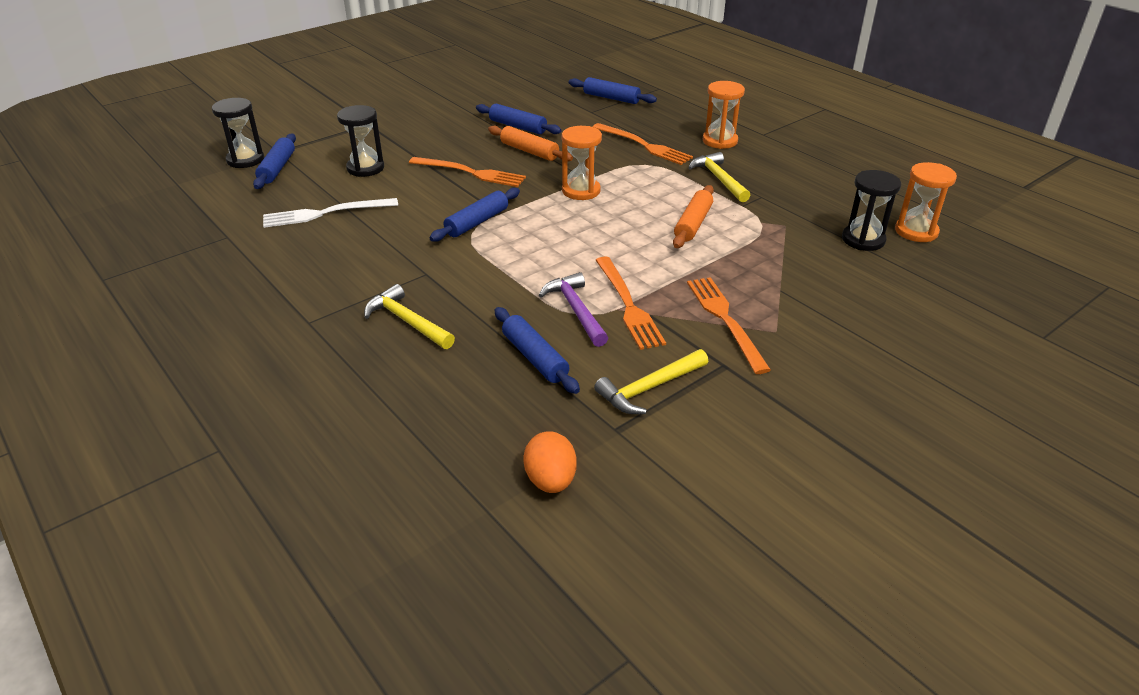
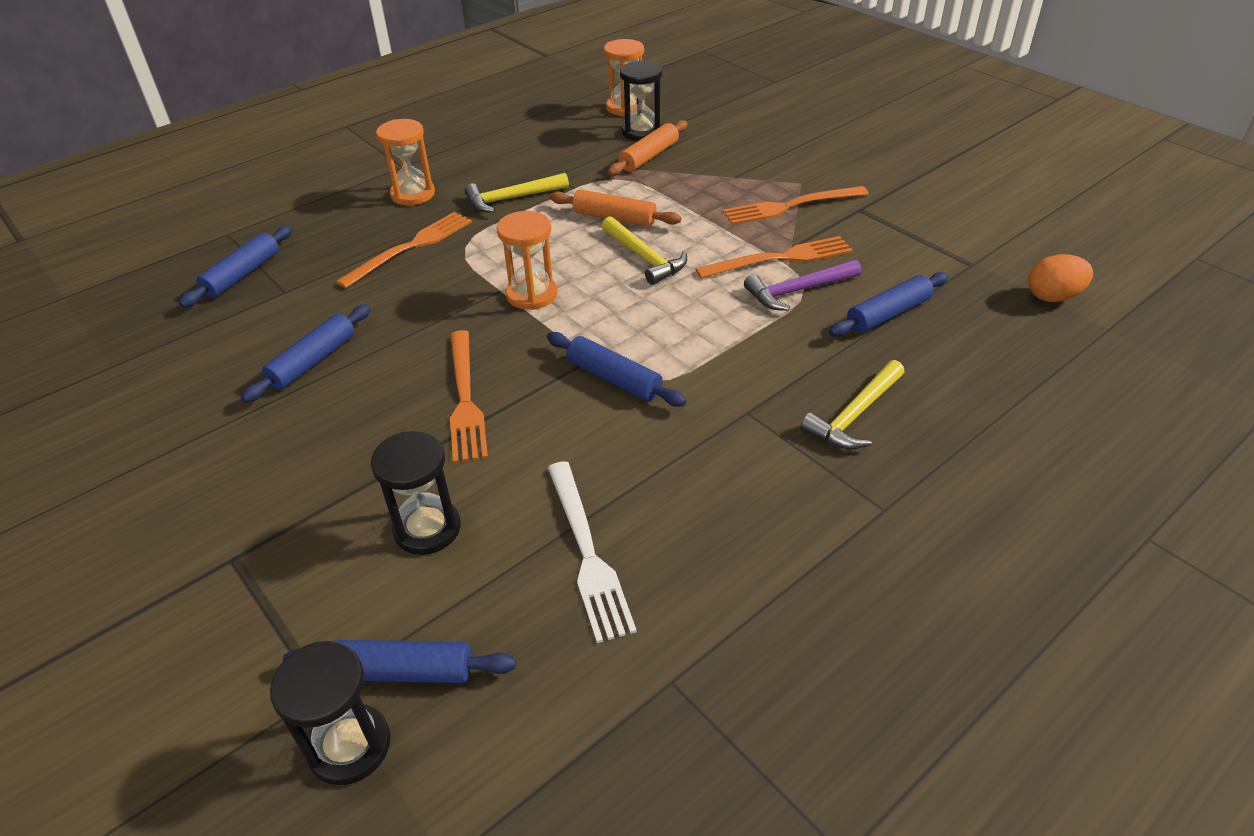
camera: 90 degrees left, 5 degrees up
(470, 173) = (465, 398): orange fork -> orange fork turned 150 degrees clockwise
(529, 151) = (405, 344): orange rolling pin -> orange rolling pin (649, 156)
(649, 388) = (908, 247): yellow hammer -> yellow hammer (644, 257)

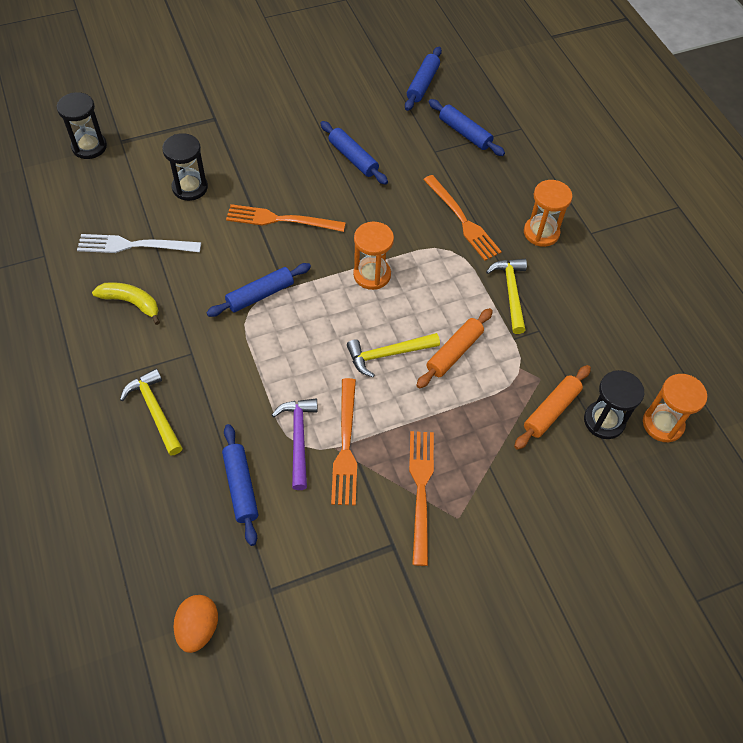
camera: 105 degrees right, 15 degrees up
(403, 671) = (113, 167): blue rolling pin -> blue rolling pin (422, 84)
(649, 156) = (551, 411): orange rolling pin -> orange rolling pin turned 75 degrees clockwise
(703, 509) = (131, 303): none -> yellow banana

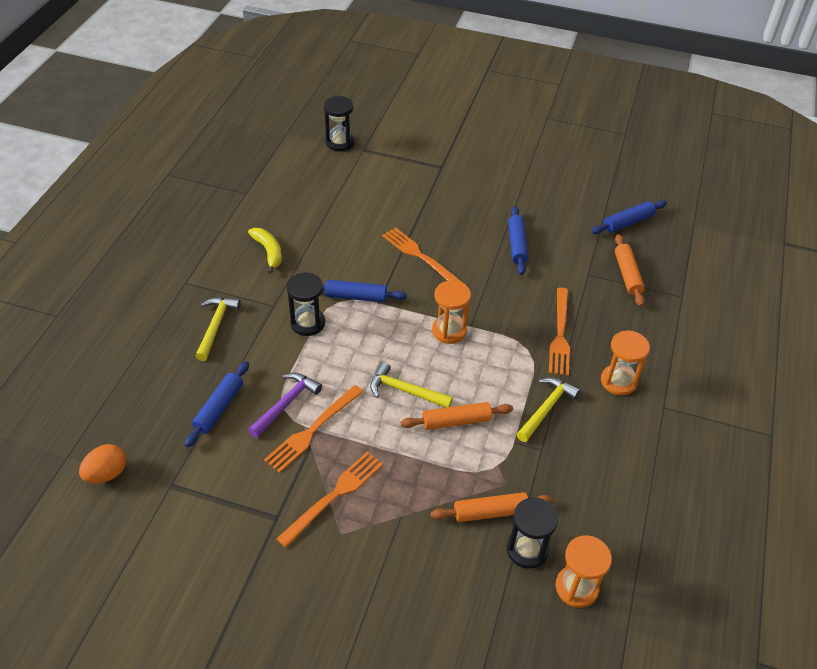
camera: 40 degrees right, 10 degrees down
(135, 245) = (306, 218): white fork -> none
(190, 187) = (379, 202): black hourglass -> black hourglass (307, 323)
(465, 133) = (627, 275): blue rolling pin -> orange rolling pin

